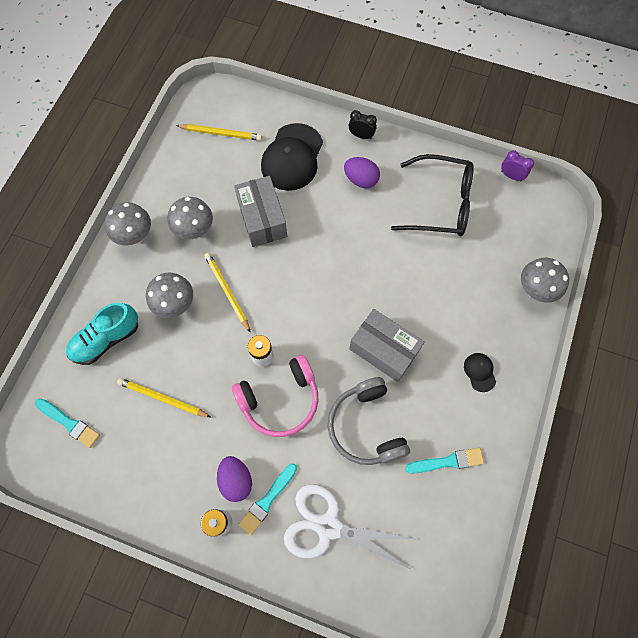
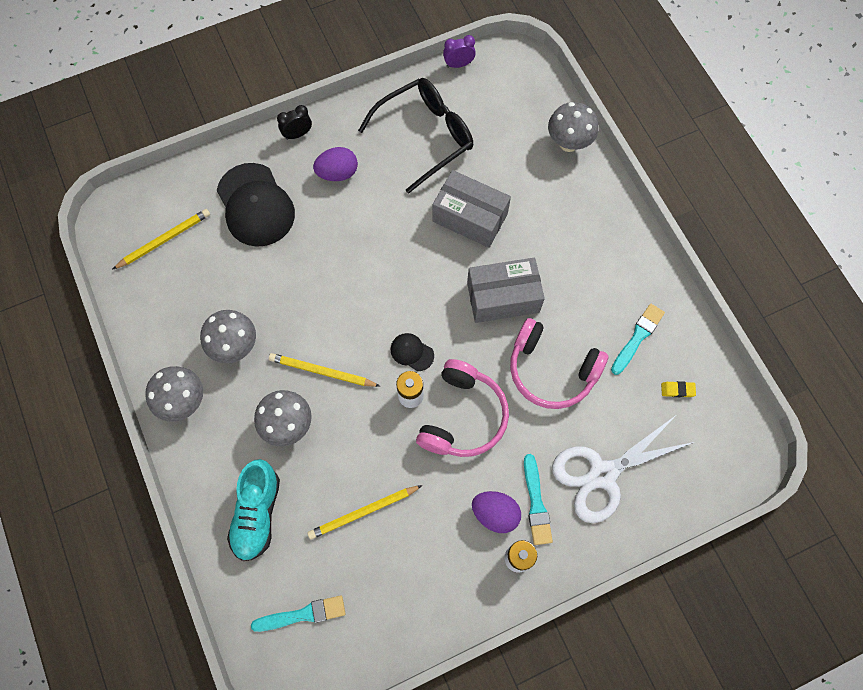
camera: 45 degrees left, 0 degrees up
(262, 219) = (286, 282): grey box -> grey box (470, 217)
(366, 426) = (551, 370): grey headphones -> pink headphones
(438, 523) = (677, 390): none -> yellow eraser
(479, 372) = (592, 246): black cap -> black cap (412, 352)

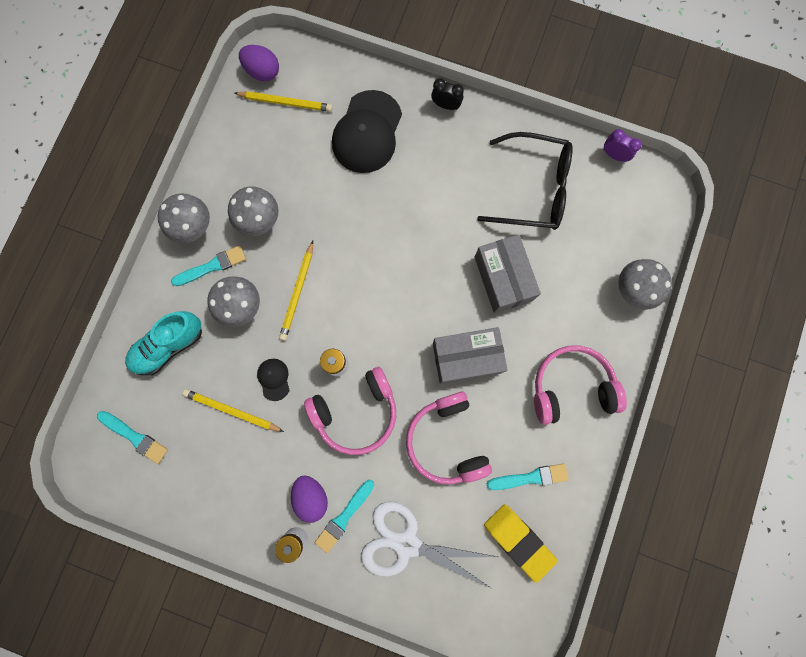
camera: 45 degrees right, 10 degrees up
(230, 417) = (212, 266): none -> turquoise brush
(322, 371) = (297, 292): yellow pencil -> yellow pencil turned 135 degrees counterclockwise
(337, 173) = (444, 160): purple egg -> purple egg (262, 72)
(412, 352) = (367, 336): black cap -> black cap (274, 379)
(503, 297) = (466, 358): grey box -> grey box turned 45 degrees counterclockwise
(598, 247) = (571, 387): none -> pink headphones
(677, 390) = (518, 541): yellow eraser -> yellow eraser, size x2.32

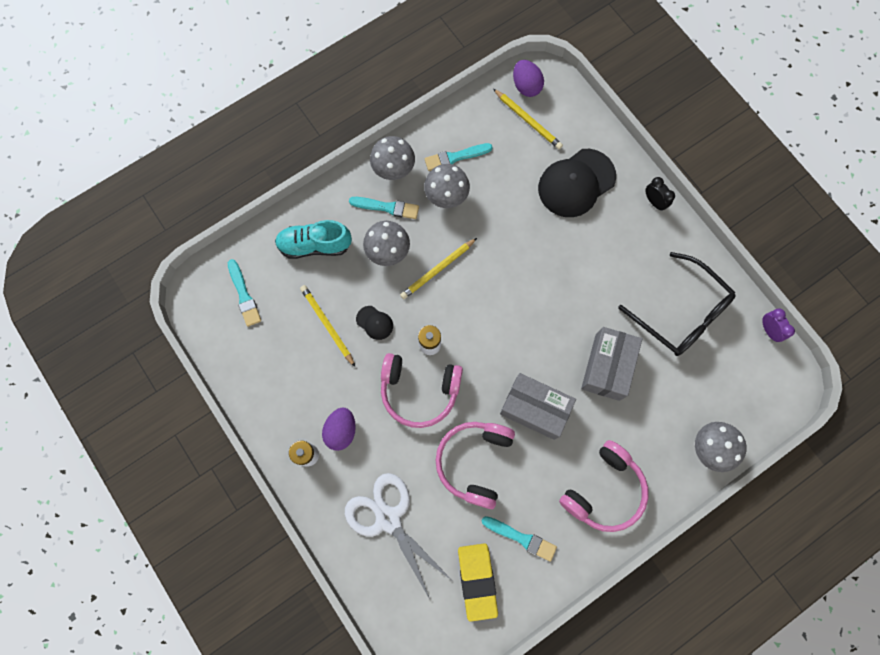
camera: 35 degrees right, 5 degrees down
(274, 379) = (374, 323): black cap -> black cap turned 105 degrees clockwise
(344, 517) = (355, 464): turquoise brush -> turquoise brush (455, 157)
(571, 387) = (604, 490): pink headphones -> pink headphones turned 105 degrees clockwise

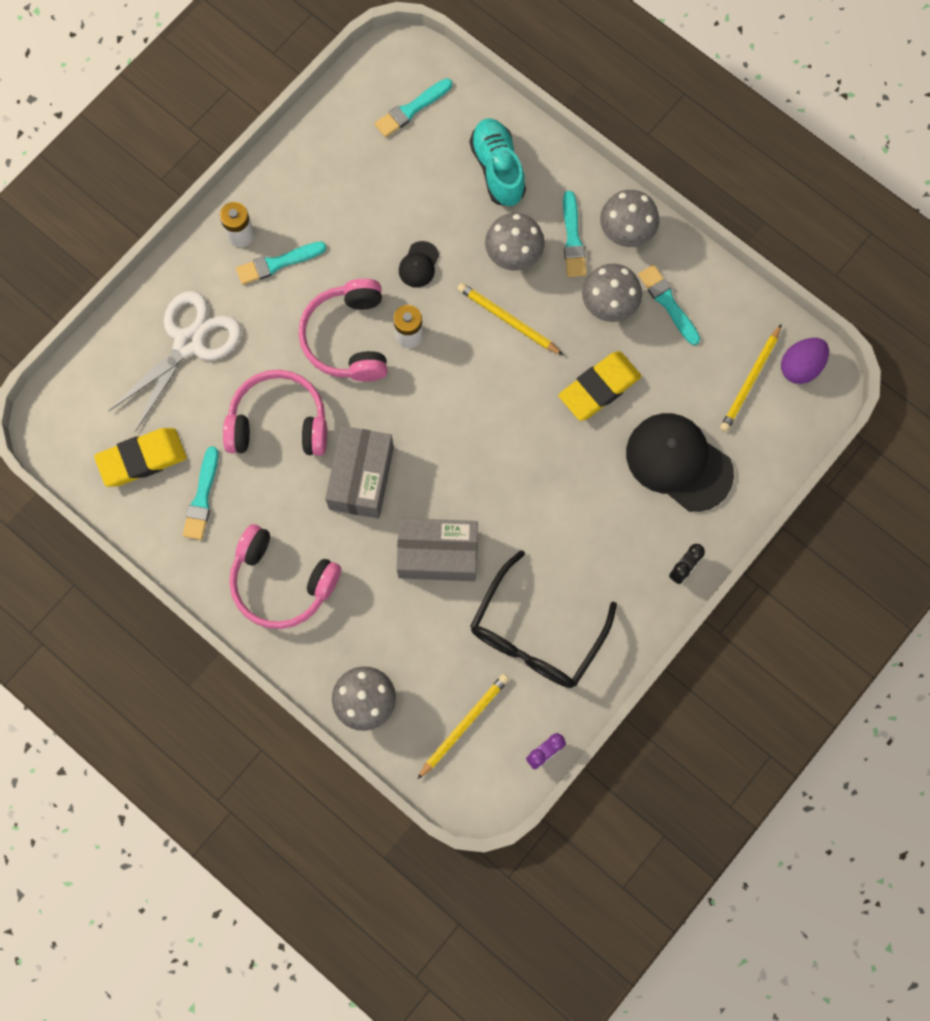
camera: 75 degrees right, 0 degrees up
(327, 325) = (401, 212): yellow pencil -> yellow pencil (464, 725)
(341, 431) = (278, 263): purple egg -> turquoise brush
(507, 220) = (599, 388): none -> yellow eraser

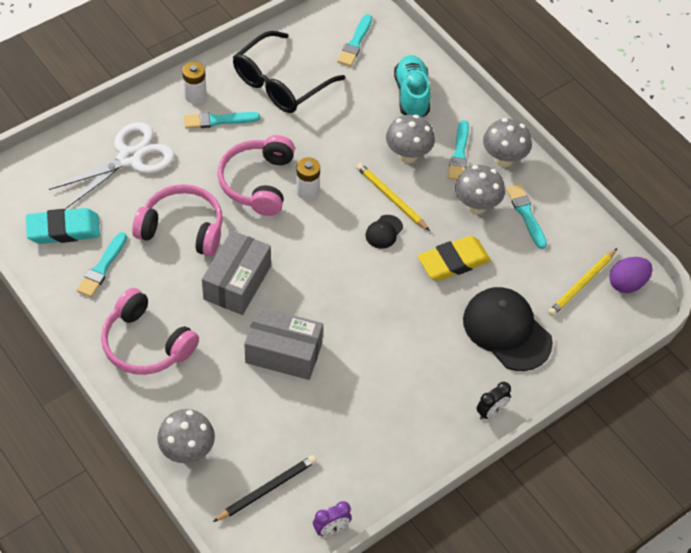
camera: 10 degrees right, 20 degrees down
(142, 459) = (63, 229): yellow eraser -> turquoise eraser
(411, 109) = (355, 43): turquoise brush -> turquoise brush turned 45 degrees counterclockwise
(419, 264) = (330, 145): black cap -> black cap (384, 232)
(464, 725) = (267, 489): yellow pencil -> black pencil
(536, 634) = (349, 433): black glasses -> black glasses (280, 83)

